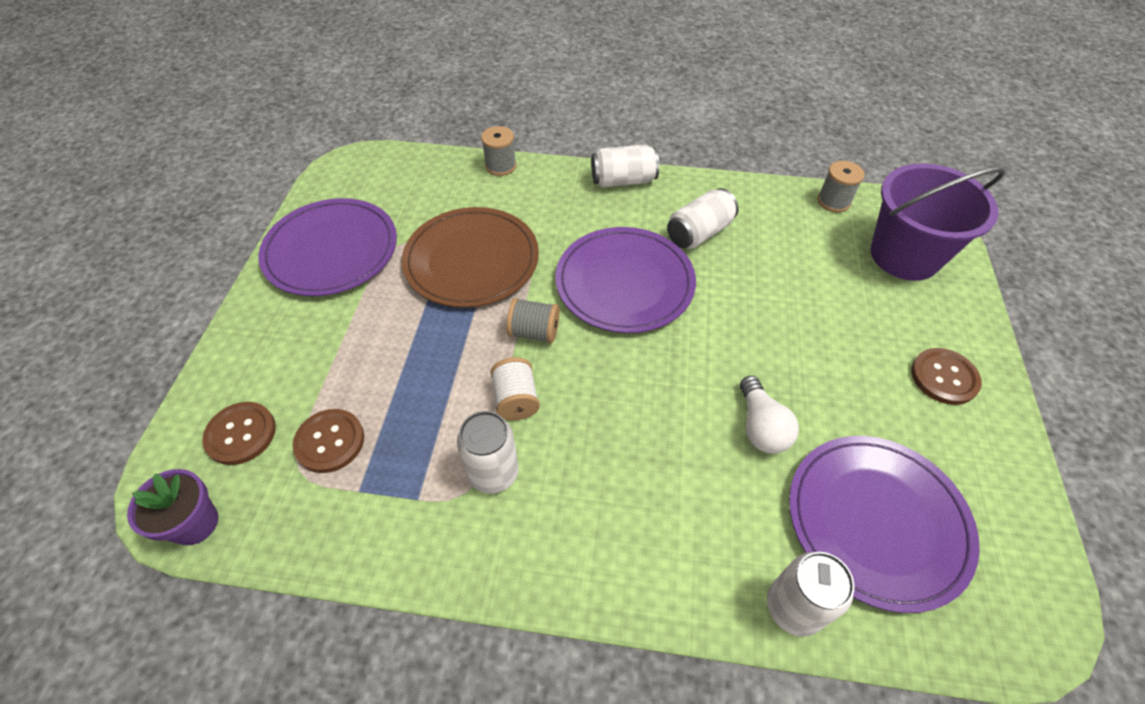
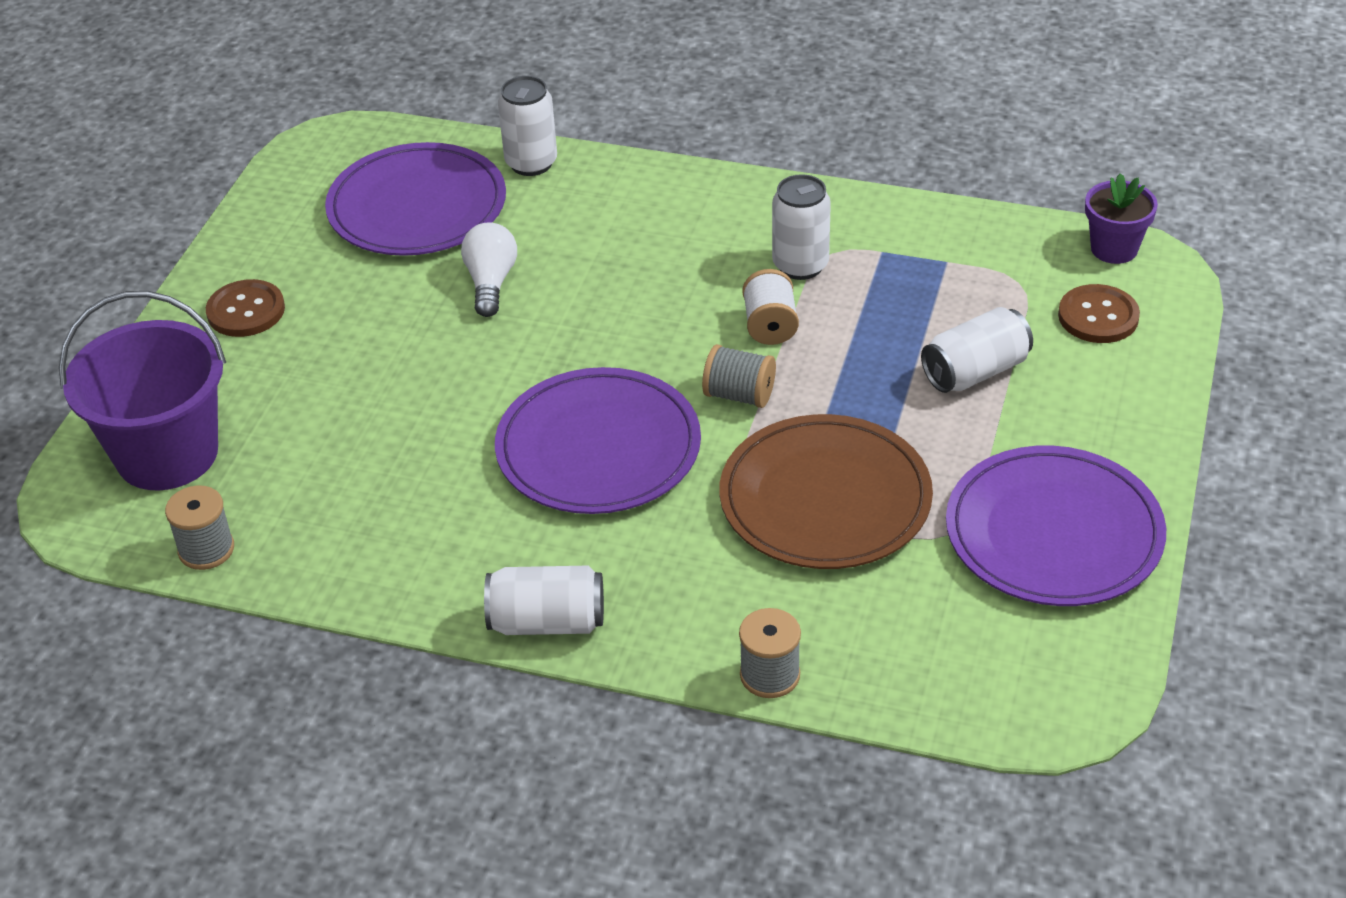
camera: 170 degrees left, 10 degrees down
(330, 441) = (989, 303): brown button -> none
(699, 233) = (456, 514): white can -> white can (975, 372)

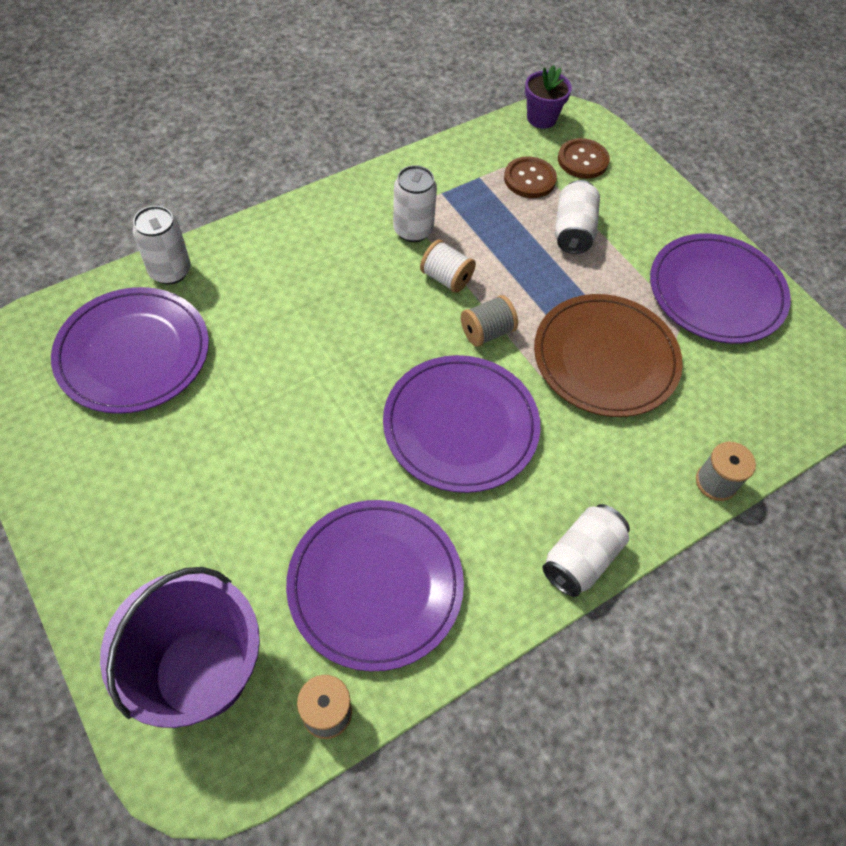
camera: 55 degrees left, 15 degrees up
(246, 311) = (112, 519): brown button -> brown button (529, 179)
(358, 501) = (375, 585): none -> purple plate
(491, 282) = (254, 370): white light bulb -> none

